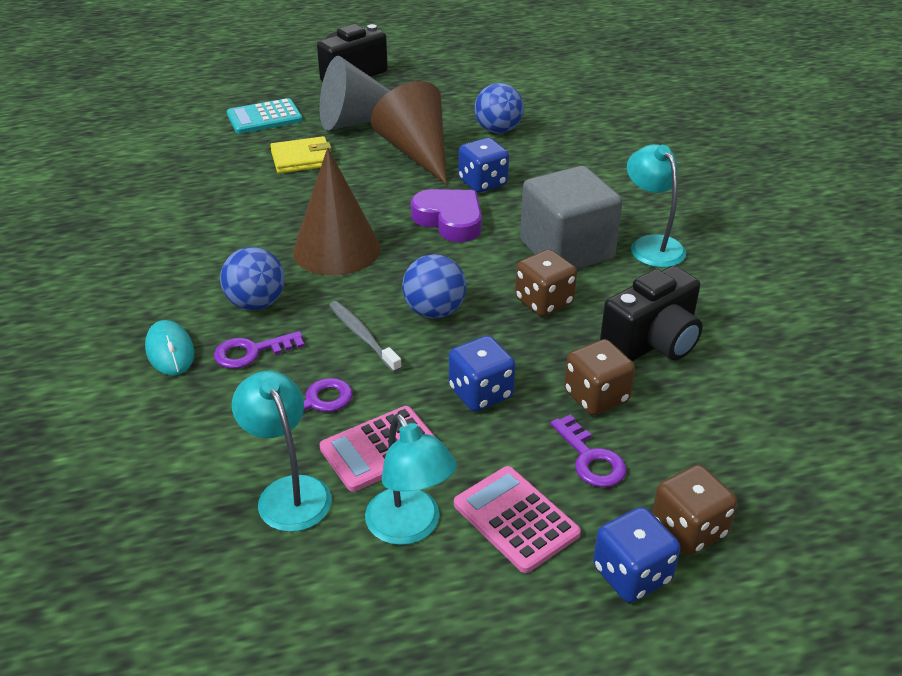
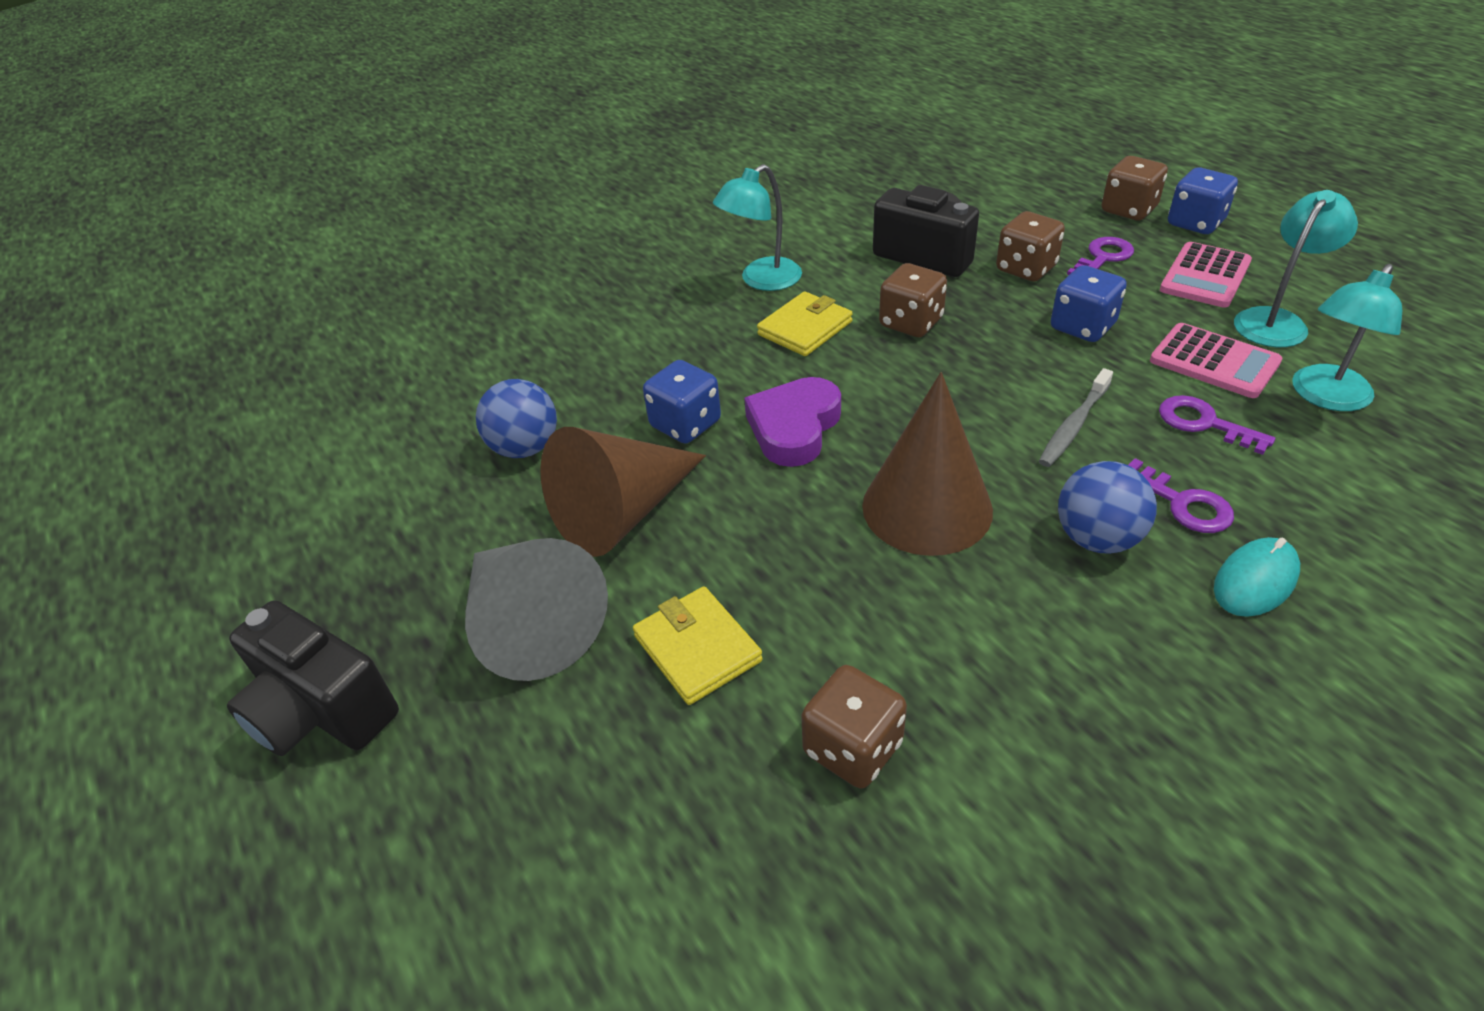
camera: 105 degrees left, 5 degrees up
(208, 186) = (852, 748): none -> brown dice
(264, 117) = (552, 783): turquoise calculator -> none
(434, 311) = (986, 388): blue ball -> none
(566, 250) = (805, 328): grey cube -> yellow wallet

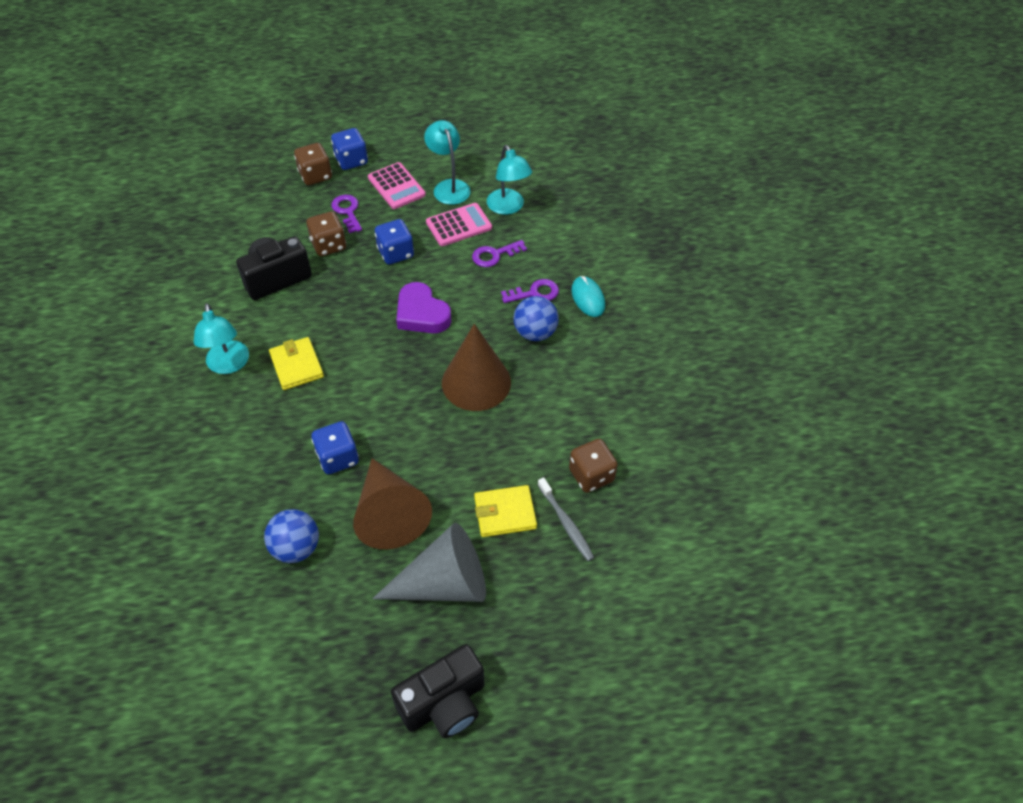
camera: 70 degrees left, 10 degrees up
(794, 427) = (379, 409): purple heart -> purple heart (421, 314)
(911, 323) = (333, 317): brown dice -> none
(1073, 425) = (462, 299): grey toothbrush -> grey toothbrush (566, 523)

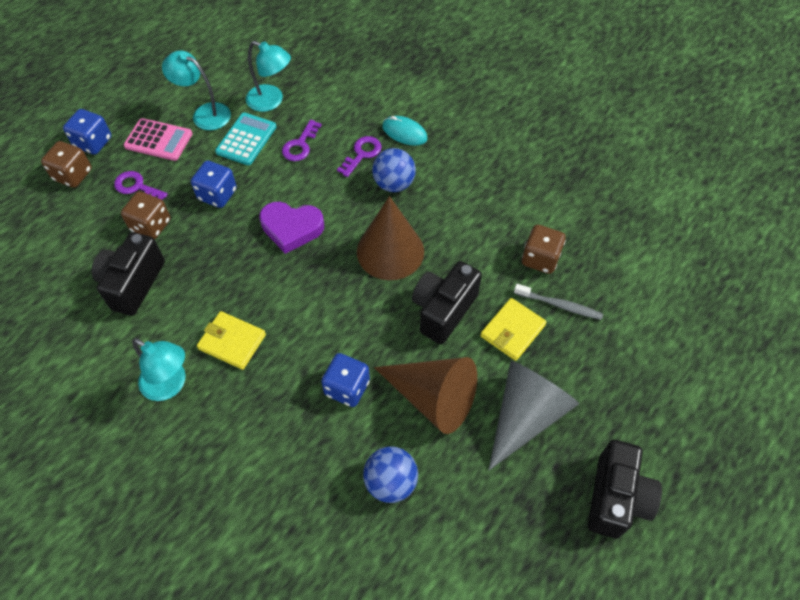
camera: 40 degrees left, 5 degrees up
(459, 225) = (246, 139): pink calculator -> turquoise calculator
(468, 456) = (443, 310): none -> black camera

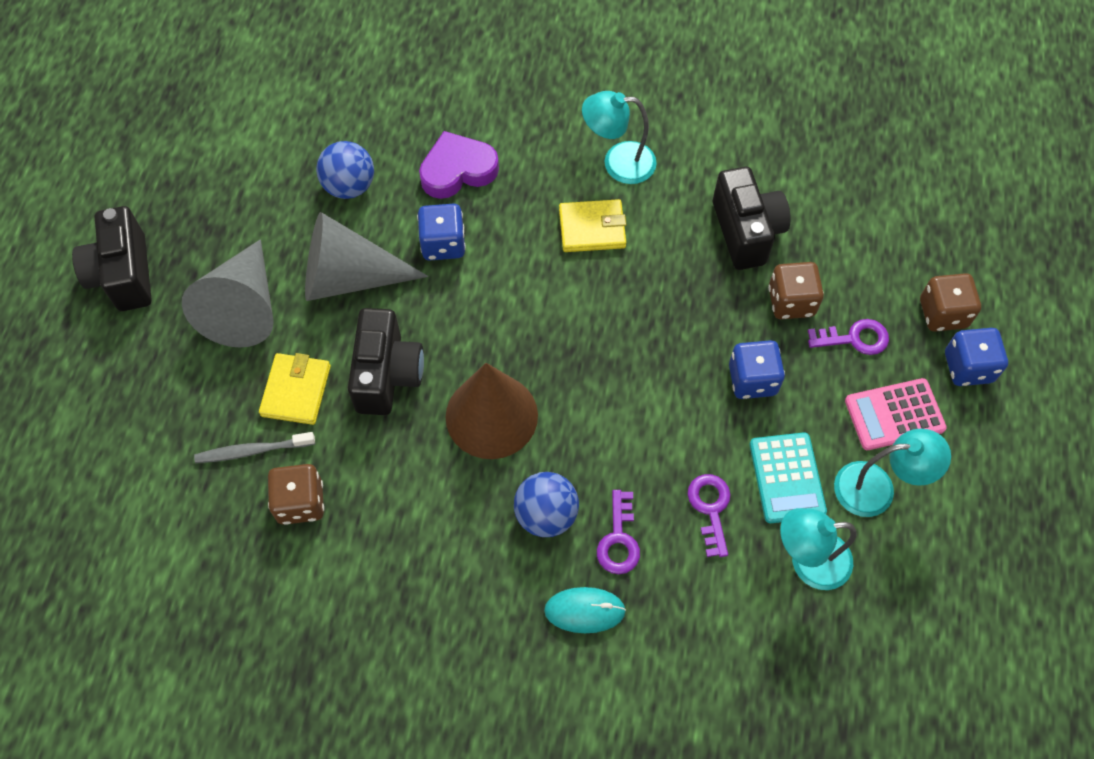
camera: 150 degrees right, 5 degrees up
(291, 228) = (628, 383): purple heart -> purple heart (458, 170)
(432, 397) = (349, 277): brown cone -> grey cone

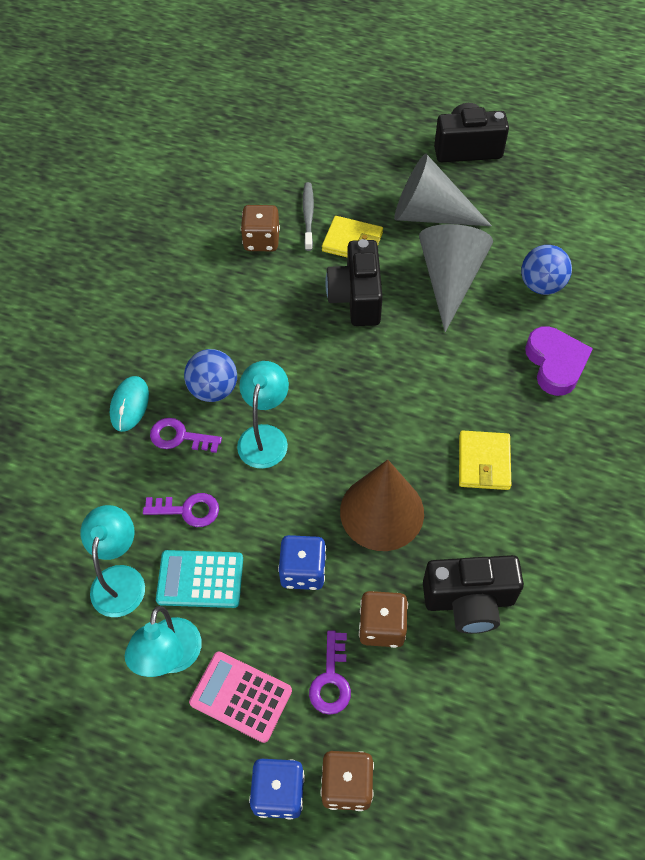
camera: 100 degrees right, 5 degrees down
(387, 375) = (356, 298): black camera -> black camera turned 75 degrees clockwise
(443, 244) = (476, 345): blue dice -> none
(491, 416) = (307, 363): brown cone -> brown cone (382, 512)
(618, 162) = (560, 496): turquoise lamp -> turquoise lamp (265, 436)
(894, 415) = (241, 696): pink calculator -> pink calculator turned 60 degrees counterclockwise

